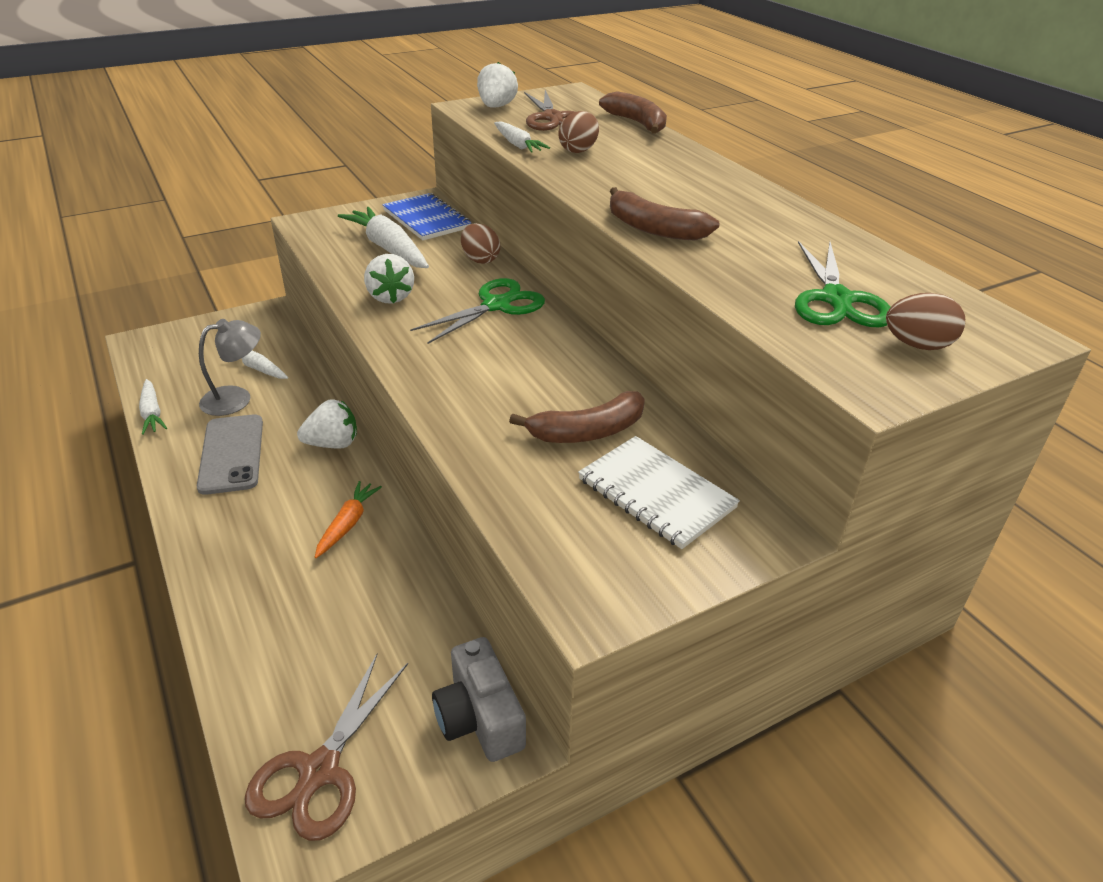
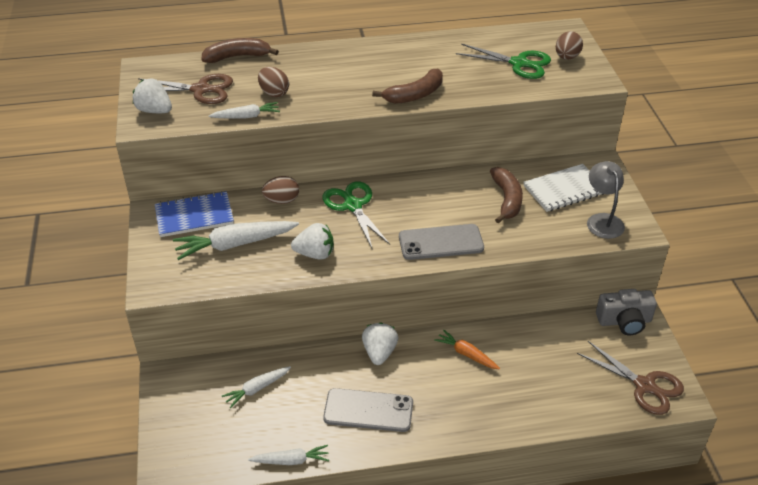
camera: 70 degrees left, 5 degrees up
(236, 398) = (295, 404): grey lamp -> grey lamp (602, 220)
(452, 384) = (441, 242): none -> grey phone

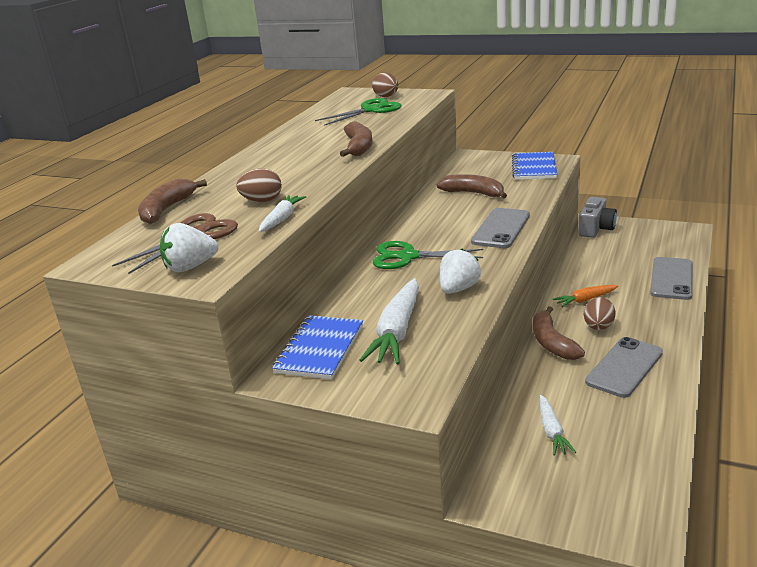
camera: 55 degrees left, 15 degrees down
(282, 200) = (357, 291): brown egg -> brown egg (598, 327)
(291, 460) = (668, 432): white carrot -> none
(379, 352) = (552, 343): white strawberry -> brown banana
(552, 408) = (671, 279): none -> grey phone
(564, 189) = (485, 172): white notebook -> none
(602, 220) = (534, 168): grey lamp -> blue notebook
(644, 385) = (667, 238): brown scissors -> none

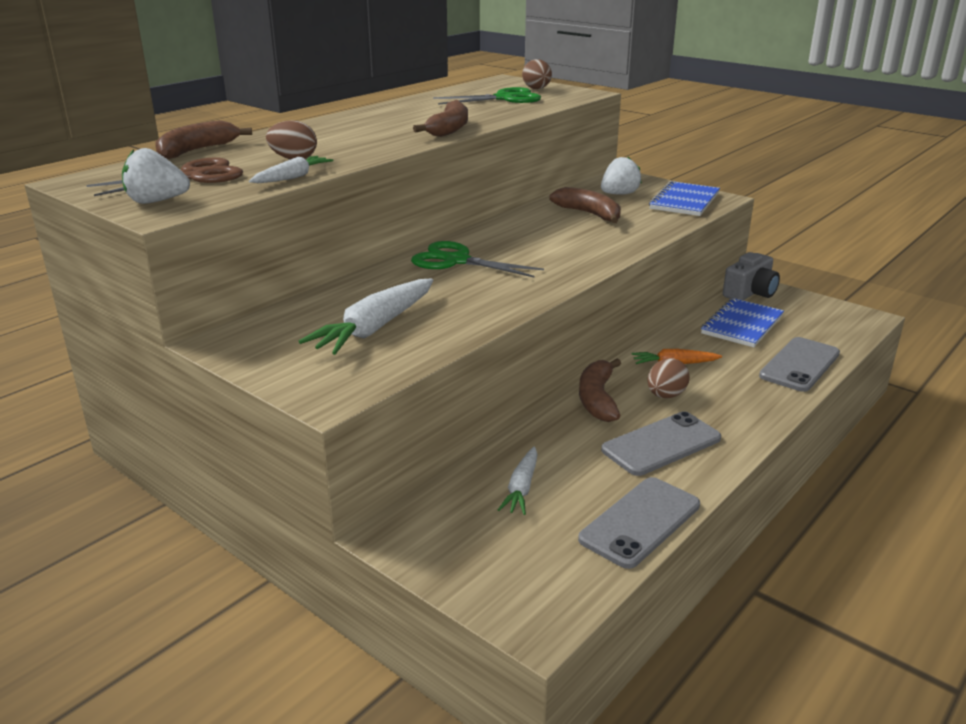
camera: 15 degrees right, 0 degrees up
(320, 349) = (282, 326): blue notebook -> blue notebook (742, 325)
(458, 289) = (479, 302): white strawberry -> white strawberry (619, 194)
(501, 228) = (585, 254): grey phone -> grey phone (640, 522)

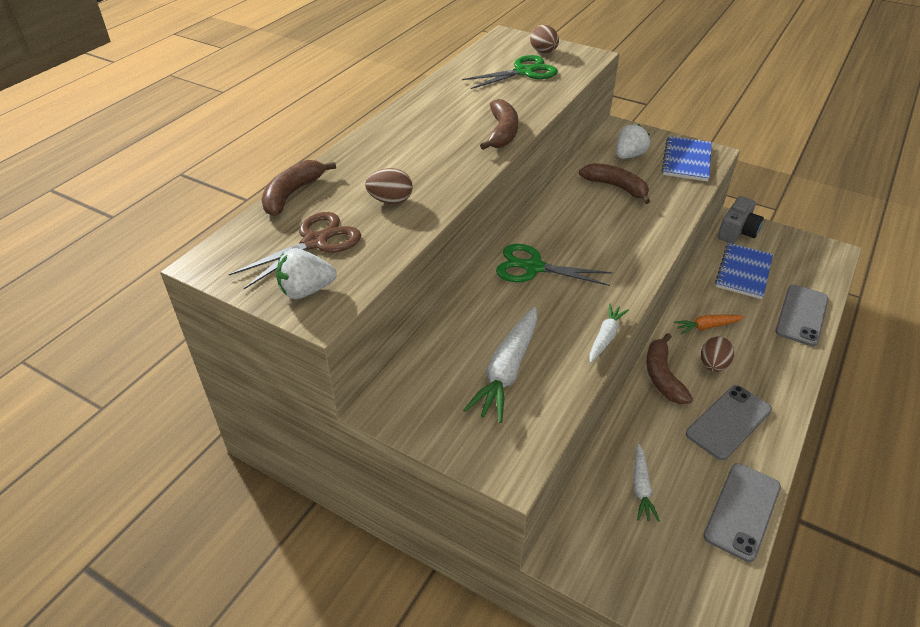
camera: 10 degrees left, 15 degrees up
(292, 177) = (407, 234): white carrot -> white carrot (605, 337)

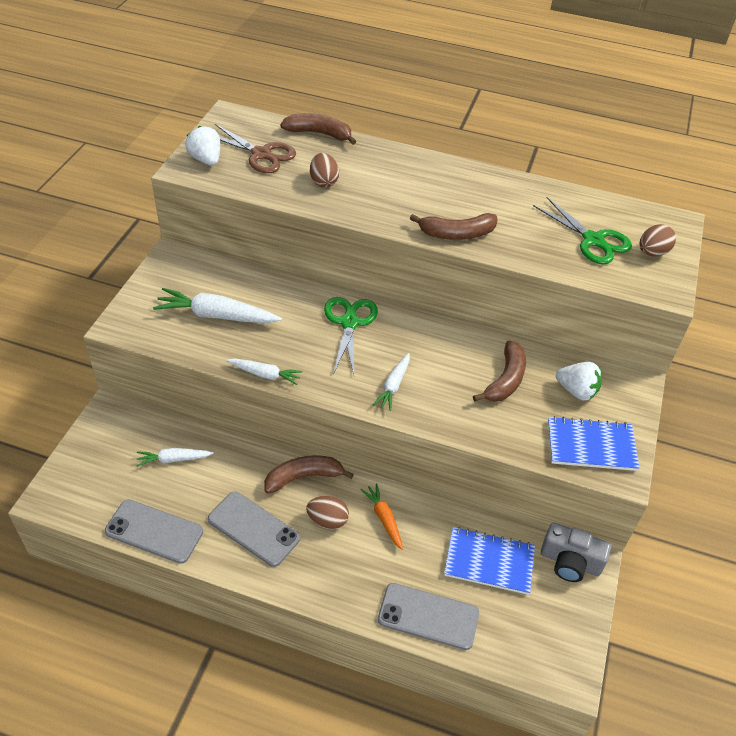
camera: 75 degrees right, 5 degrees up
(622, 250) = (393, 386): none -> white carrot

